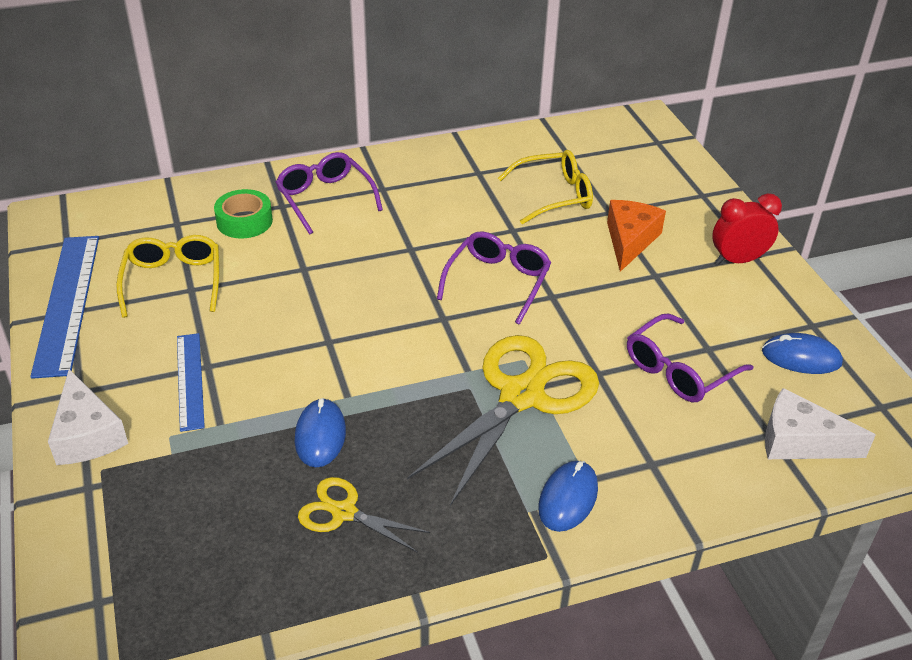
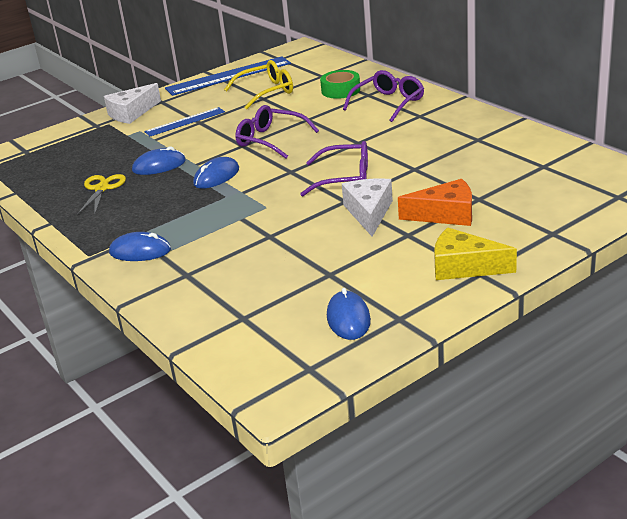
camera: 75 degrees right, 10 degrees down
(404, 384) = (216, 176): none -> blue mouse
(522, 396) = (228, 215): yellow scissors -> none
(554, 195) = (477, 172): yellow glasses -> none
(679, 370) = (293, 266): purple glasses -> purple glasses (270, 140)
(738, 260) = (464, 267): red clock -> yellow cheese
(800, 441) = (241, 332): white cheese -> white cheese (369, 213)

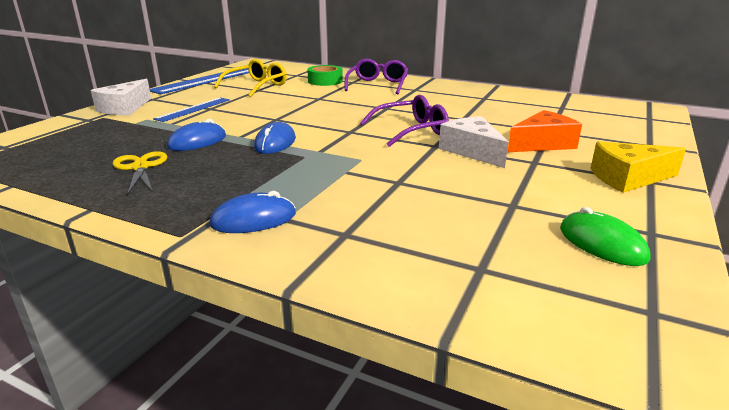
camera: 30 degrees left, 5 degrees down
(270, 140) = (300, 113): purple glasses -> none
(348, 318) = (602, 243): blue mouse -> green mouse

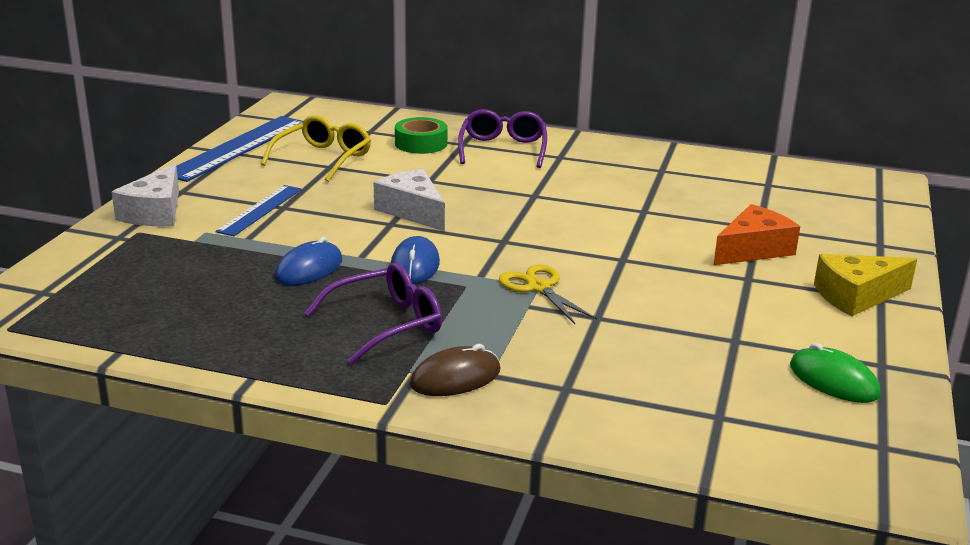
camera: 10 degrees left, 0 degrees up
(140, 167) = (265, 314): yellow scissors -> yellow scissors (538, 287)
(253, 219) = (455, 378): blue mouse -> brown mouse
(411, 130) = (584, 235): purple glasses -> purple glasses (386, 324)
(472, 151) = (670, 266): white cheese -> white cheese (412, 211)

